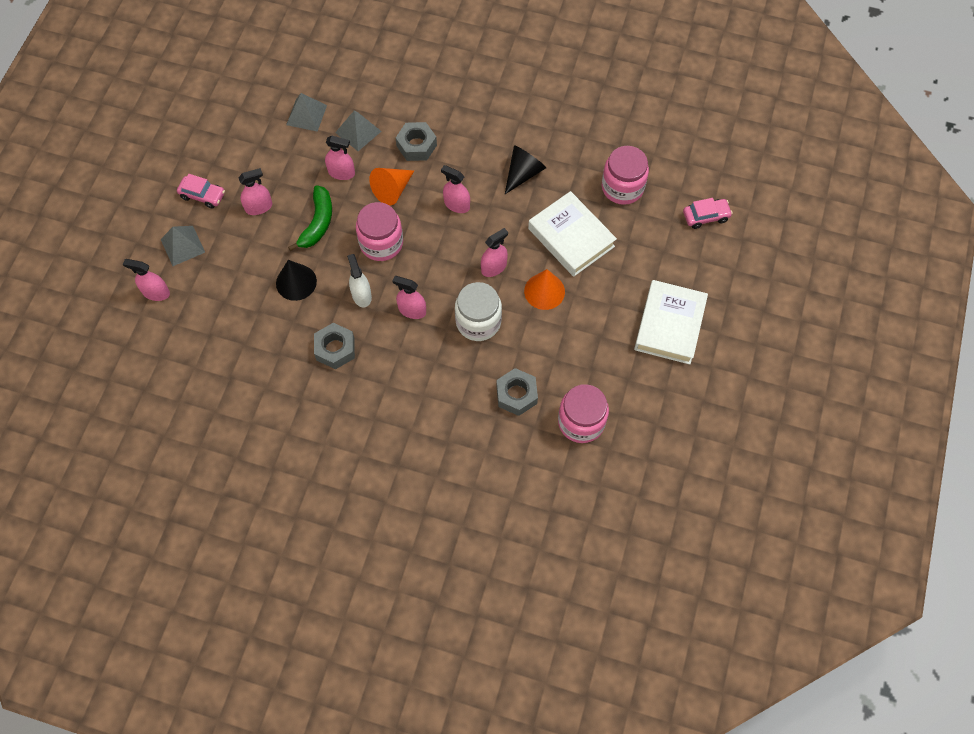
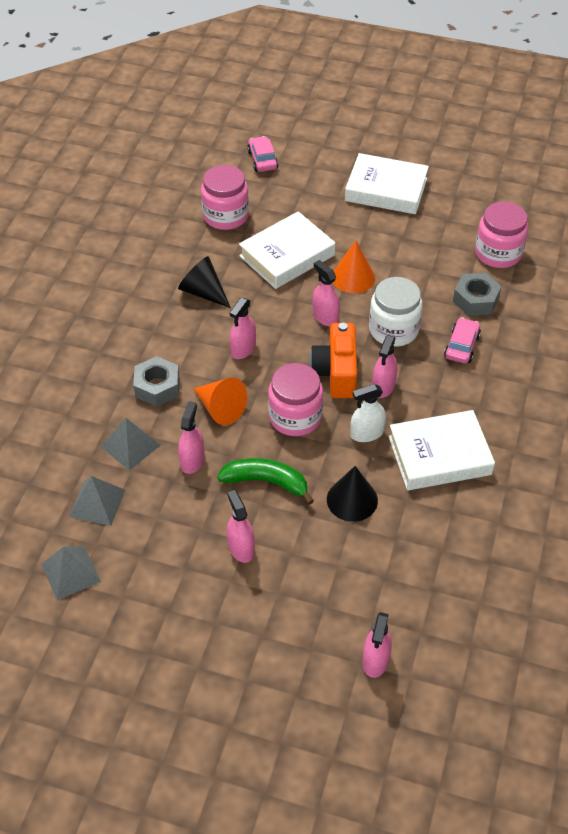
camera: 90 degrees left, 15 degrees down
(182, 245) = (301, 634): grey pyramid -> grey pyramid (71, 572)
(203, 195) = (220, 617): pink car -> pink car (461, 346)
(335, 349) = (439, 455): grey nut -> white book
(428, 274) = (336, 372): none -> orange camera

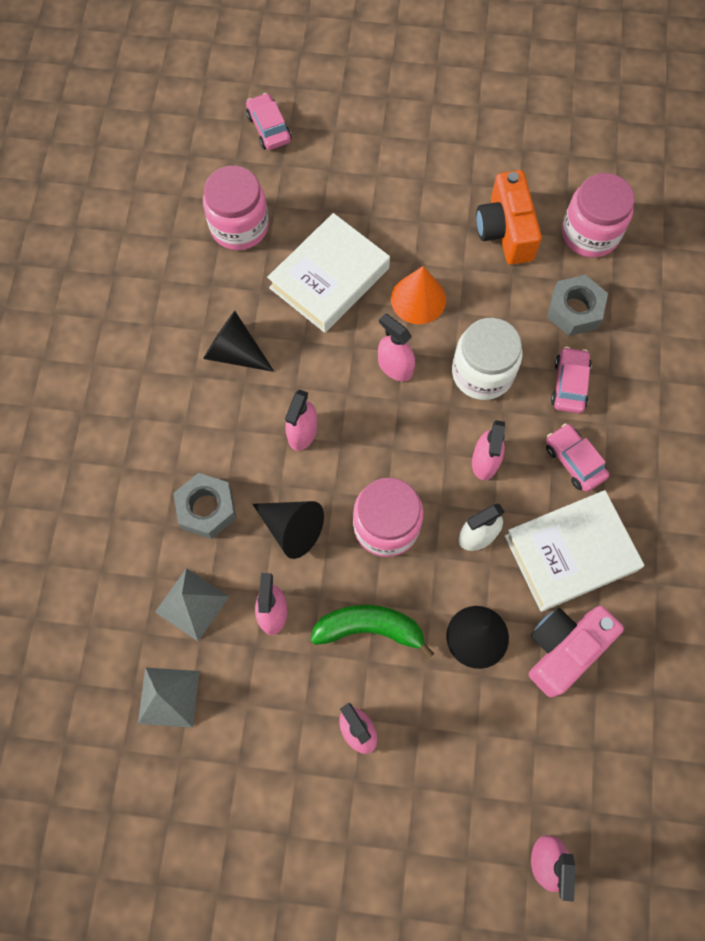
camera: 10 degrees left, 20 degrees up
(71, 572) = (158, 805): grey pyramid -> none
(220, 408) = (292, 528): orange cone -> black cone
(336, 372) = (424, 450): orange camera -> orange camera (505, 231)
(386, 190) = (434, 153): white book -> none
(421, 518) = (564, 649): none -> pink camera
(455, 396) = (574, 461): none -> pink car

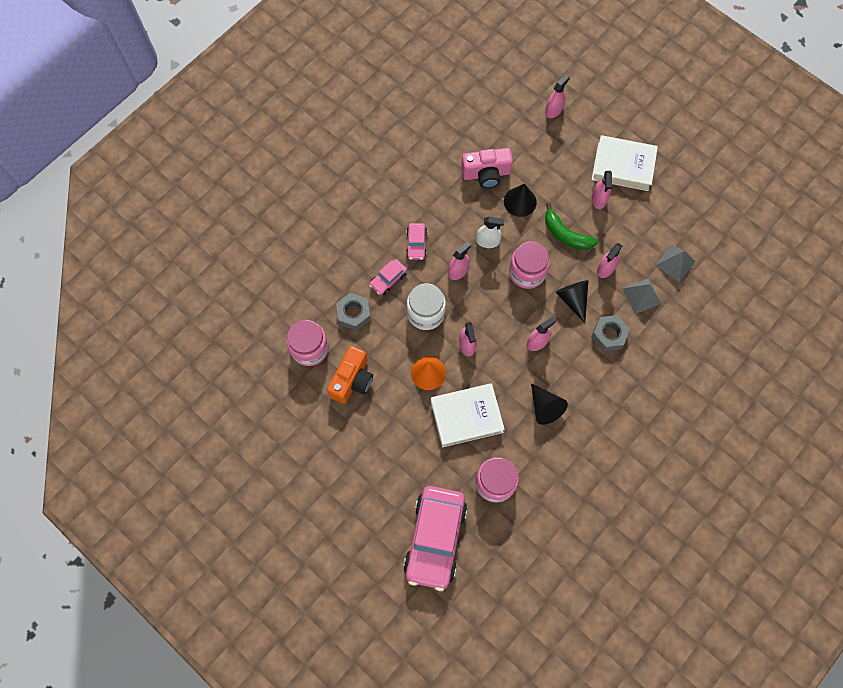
camera: 145 degrees left, 0 degrees up
(269, 128) = (435, 538): pink car -> pink car, size x2.24
(570, 553) = (451, 208): white book -> white book (623, 166)

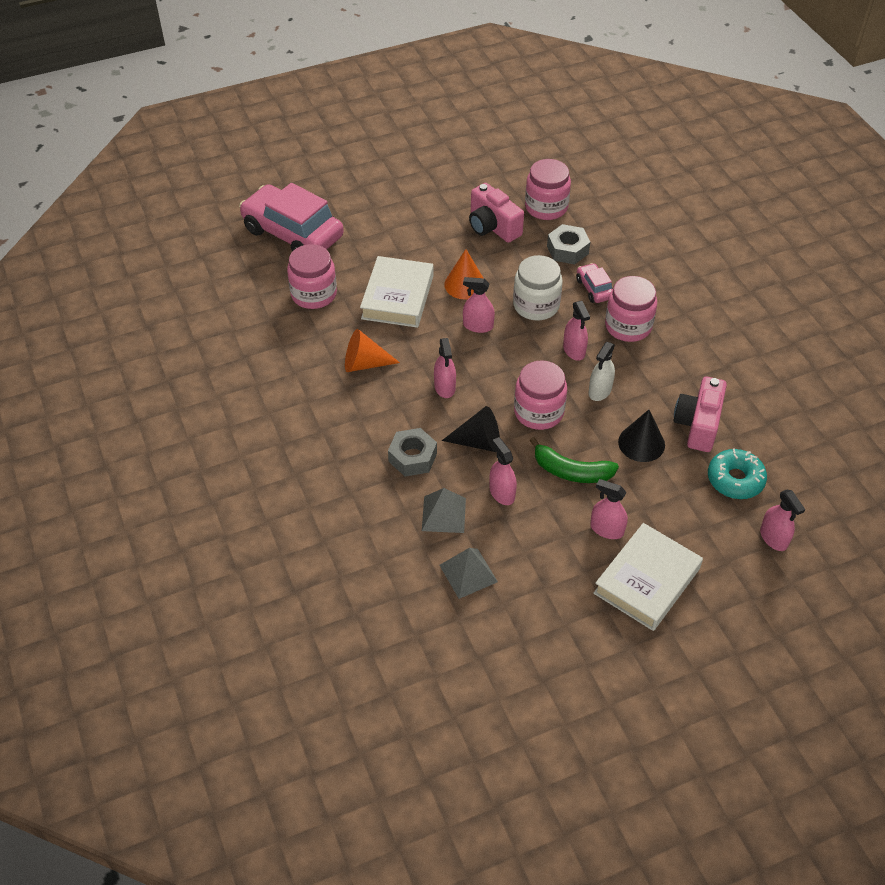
camera: 115 degrees right, 20 degrees down
(352, 380) = (492, 227): orange camera -> pink camera
(416, 244) = (628, 326): pink car -> pink jar
(520, 141) = (735, 479): none -> turquoise donut
(545, 407) = (364, 363): black cone -> orange cone
(566, 234) = (571, 471): green banana -> green banana turned 135 degrees counterclockwise

